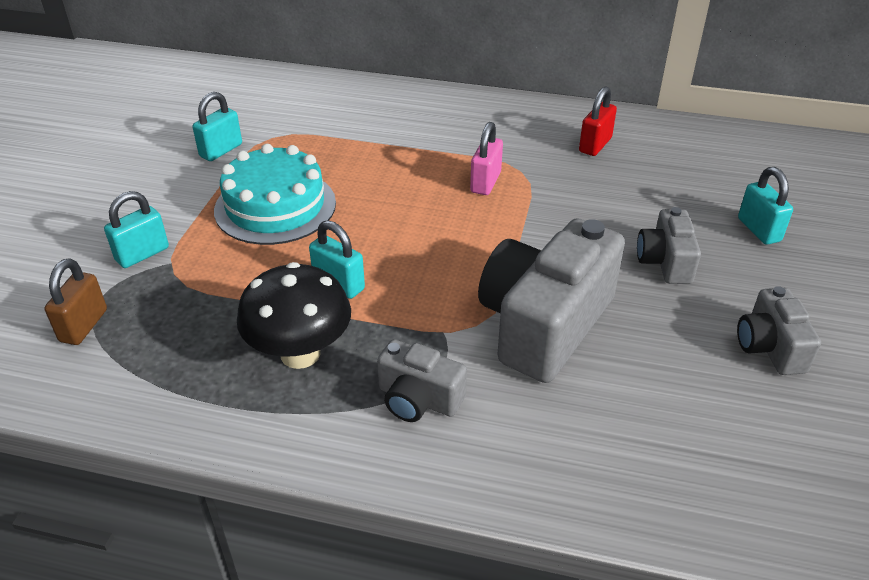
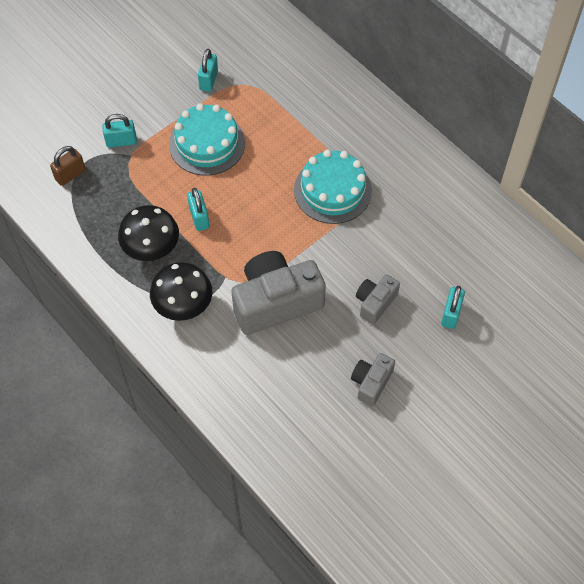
camera: 35 degrees right, 20 degrees up
(221, 150) = (208, 80): turquoise padlock -> turquoise padlock turned 60 degrees counterclockwise
(418, 399) = (183, 306): grey camera -> black mushroom
(485, 182) = (332, 190): pink padlock -> turquoise cake
(595, 145) = (425, 197): red padlock -> none

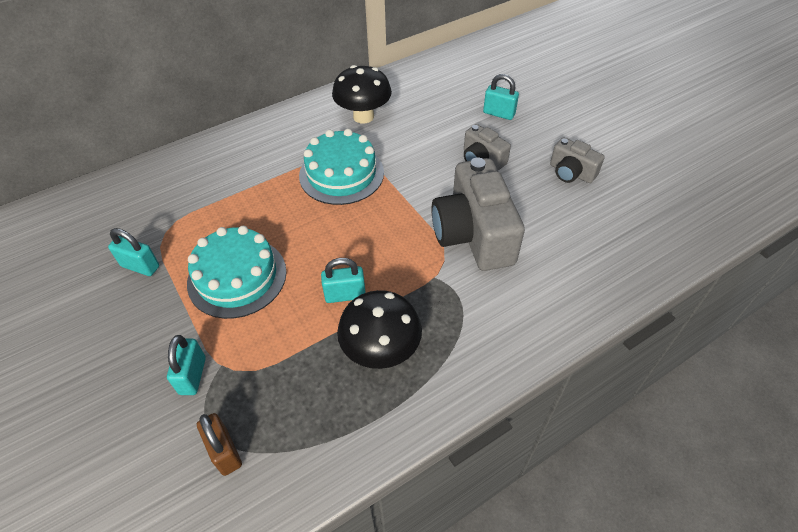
camera: 80 degrees left, 10 degrees down
(183, 306) = (470, 322): black mushroom -> black mushroom (363, 116)

